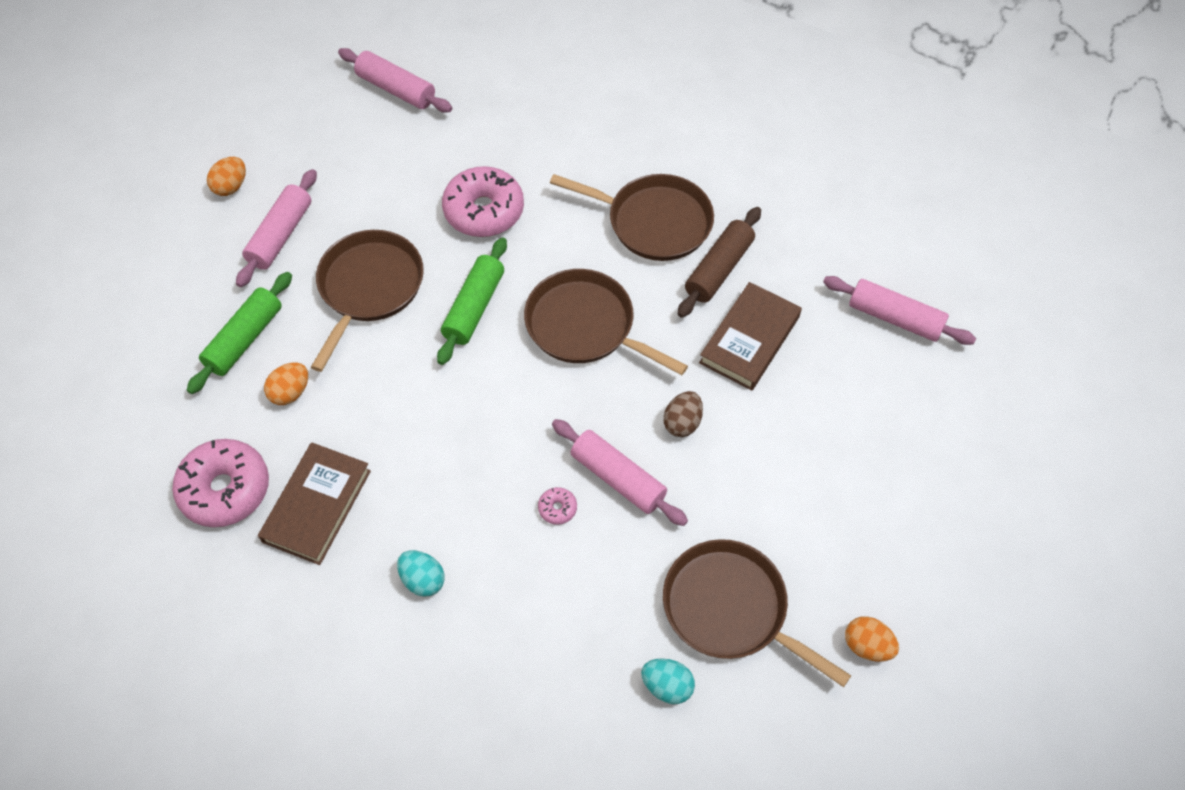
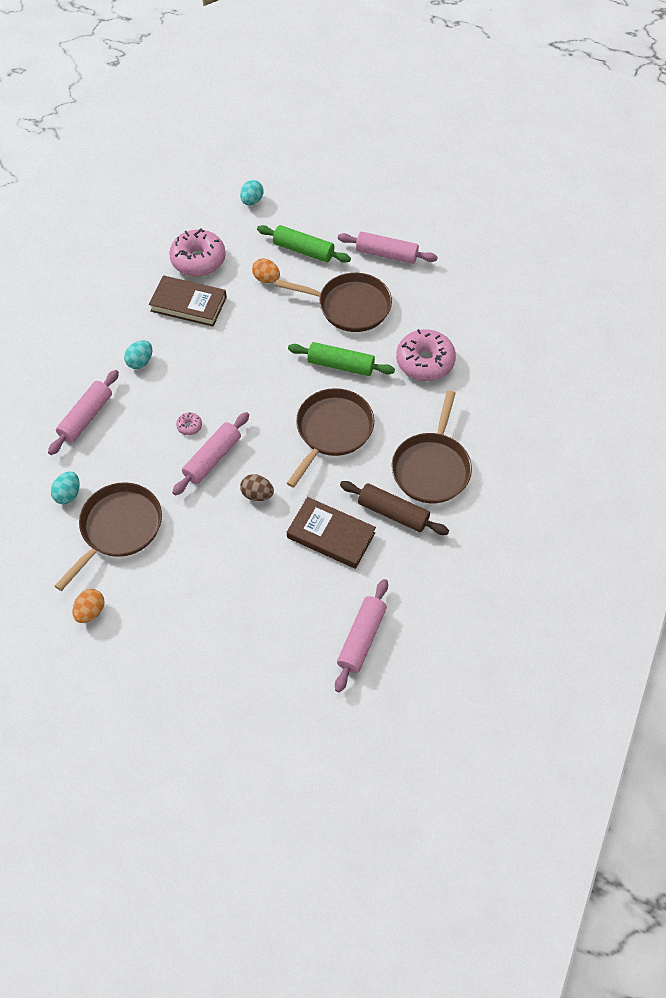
camera: 85 degrees right, 0 degrees up
(116, 405) = (252, 201): none -> turquoise egg
(231, 186) = (422, 222): orange egg -> none
(396, 89) = (528, 297): pink rolling pin -> pink rolling pin (86, 417)

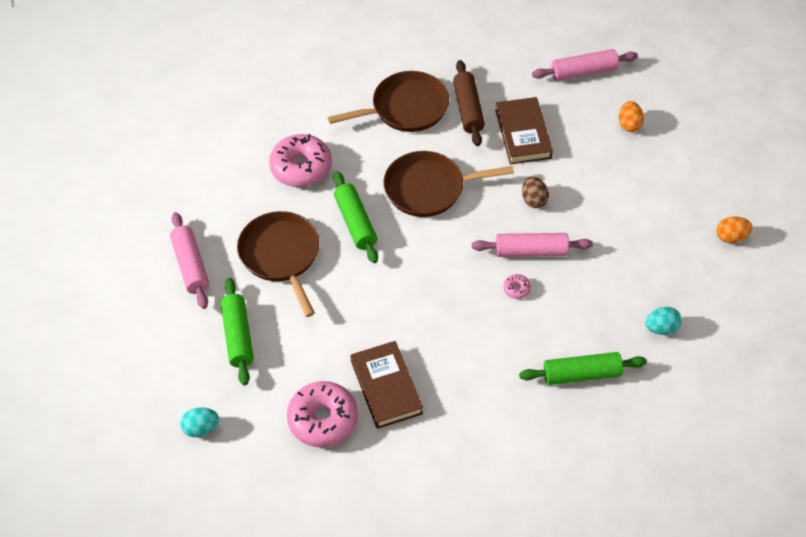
camera: 125 degrees left, 5 degrees down
(86, 417) = (581, 374): pink rolling pin -> green rolling pin
(119, 528) = (652, 270): brown pan -> none
(140, 362) = (486, 377): turquoise egg -> none
(266, 279) = (300, 343): orange egg -> orange egg (629, 125)

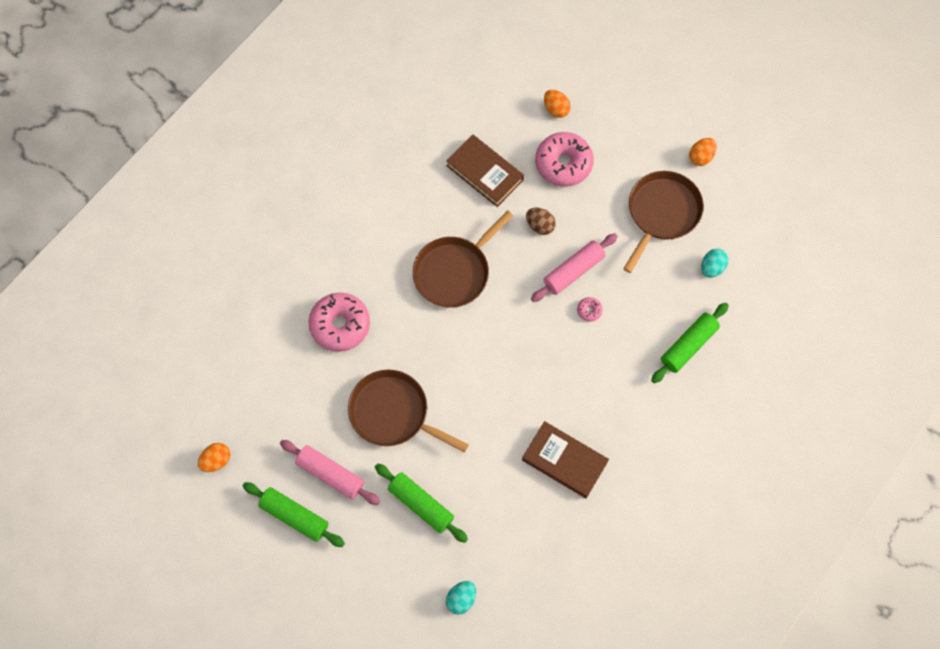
camera: 40 degrees left, 15 degrees up
(118, 198) = (216, 460): none -> orange egg
(323, 420) = (542, 522): pink donut -> pink donut (563, 164)
(356, 223) = (425, 342): green rolling pin -> green rolling pin (295, 516)
(406, 108) = (376, 212): brown pan -> brown pan (662, 213)
(468, 109) = (424, 179): brown rolling pin -> none
(584, 72) = (485, 84): pink rolling pin -> none

